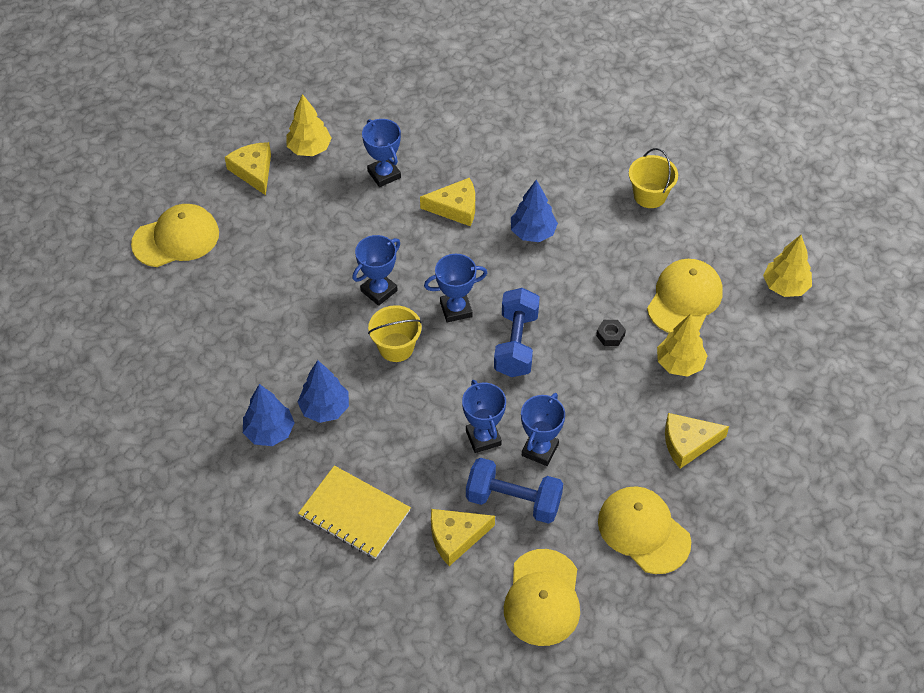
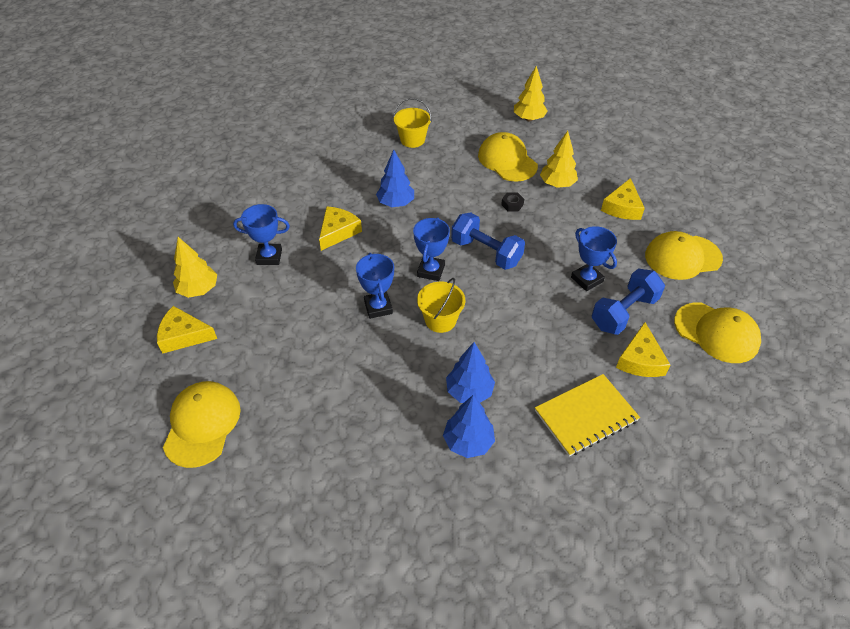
camera: 60 degrees left, 5 degrees down
(483, 438) = (558, 305): blue trophy -> none

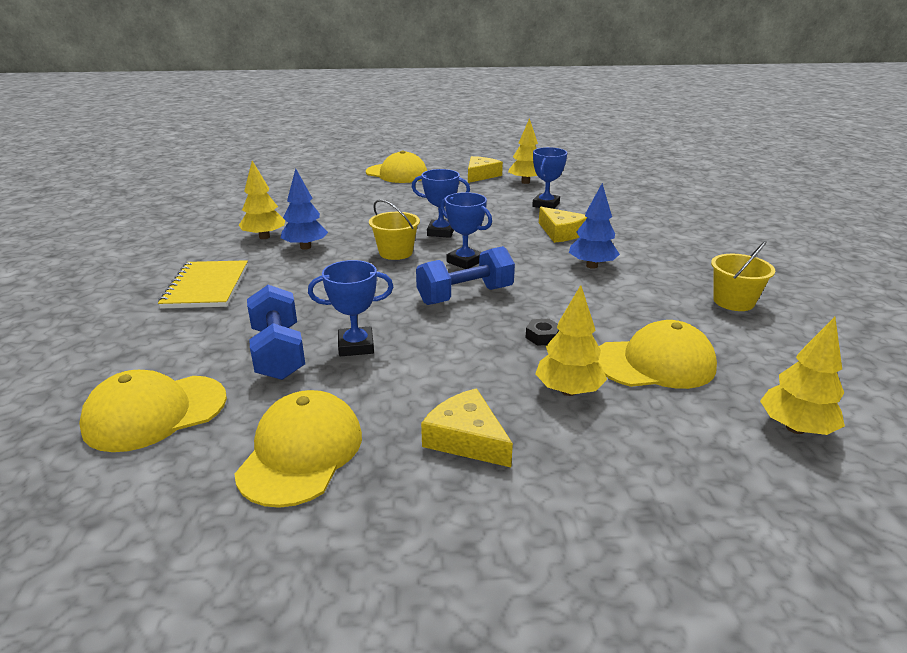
camera: 115 degrees right, 20 degrees down
(468, 442) = (264, 237): blue tree -> yellow tree
(640, 360) = (210, 337): yellow cheese -> none

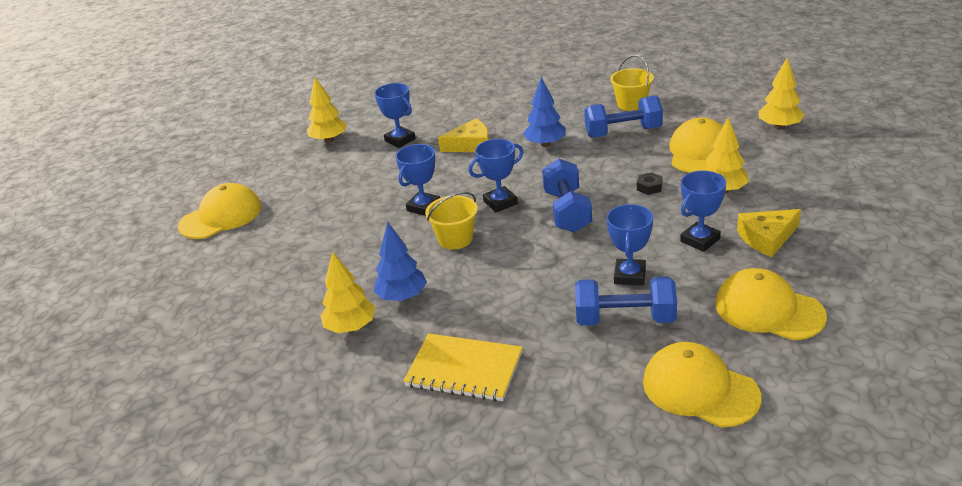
camera: 65 degrees left, 5 degrees up
(155, 413) = (699, 389): yellow cap -> yellow cap turned 135 degrees clockwise
(441, 384) = (700, 240): none -> blue trophy
(481, 175) = (283, 162): yellow cheese -> none
(657, 305) = (623, 132): none -> blue dumbbell

